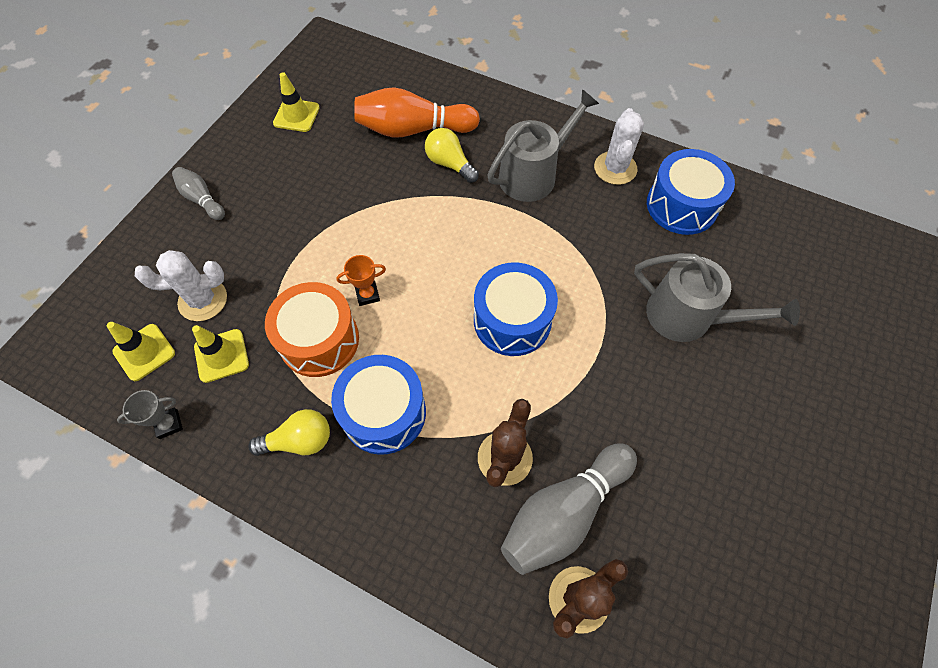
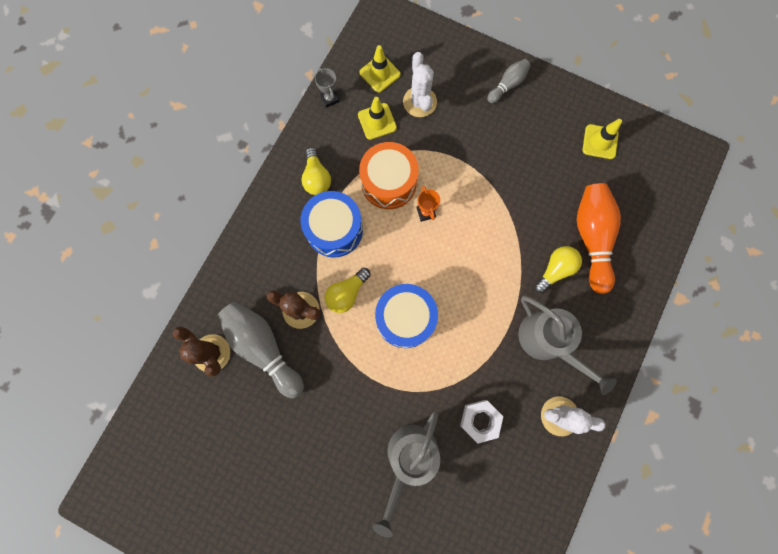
camera: 90 degrees right, 15 degrees up
(479, 394) = (347, 293): none -> yellow light bulb
(630, 242) = (480, 420): none -> white nut
(681, 205) = (520, 472): blue drum -> none

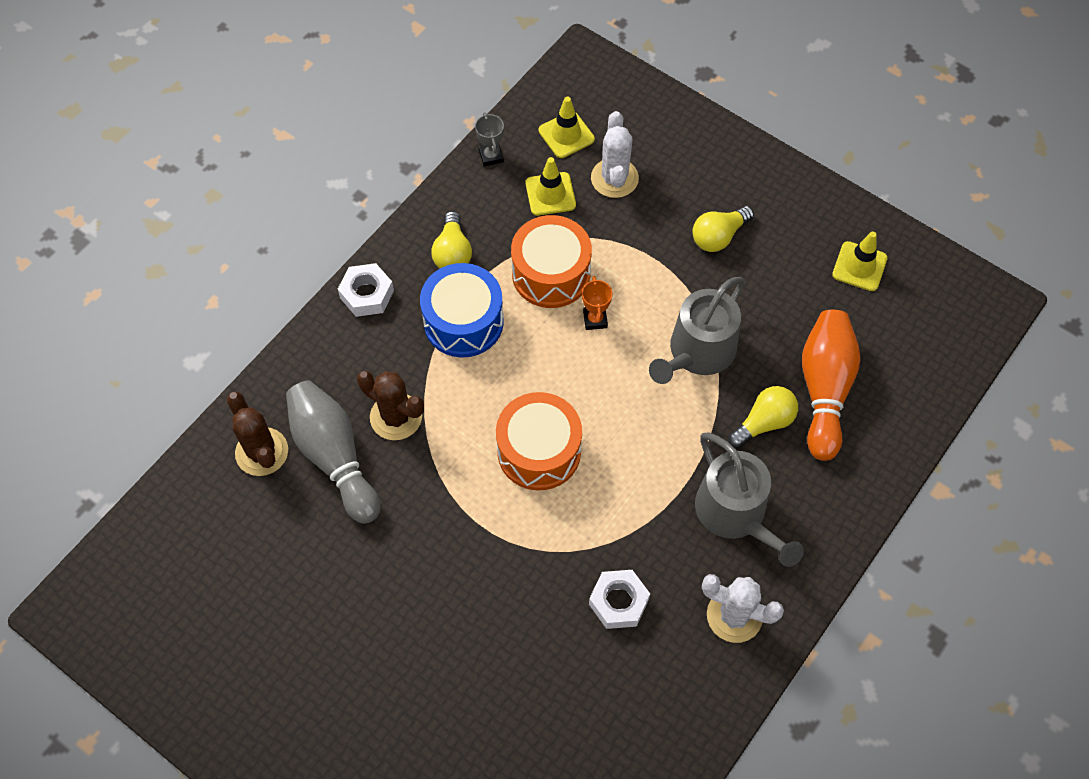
camera: 10 degrees right, 15 degrees down
(262, 220) = (367, 294): none -> white nut
(347, 293) = (464, 406): yellow light bulb -> yellow light bulb (718, 236)
(405, 318) = (539, 451): blue drum -> orange drum
(409, 458) = (508, 635): grey watering can -> grey watering can (697, 352)
(507, 85) = (741, 175): grey bowling pin -> none

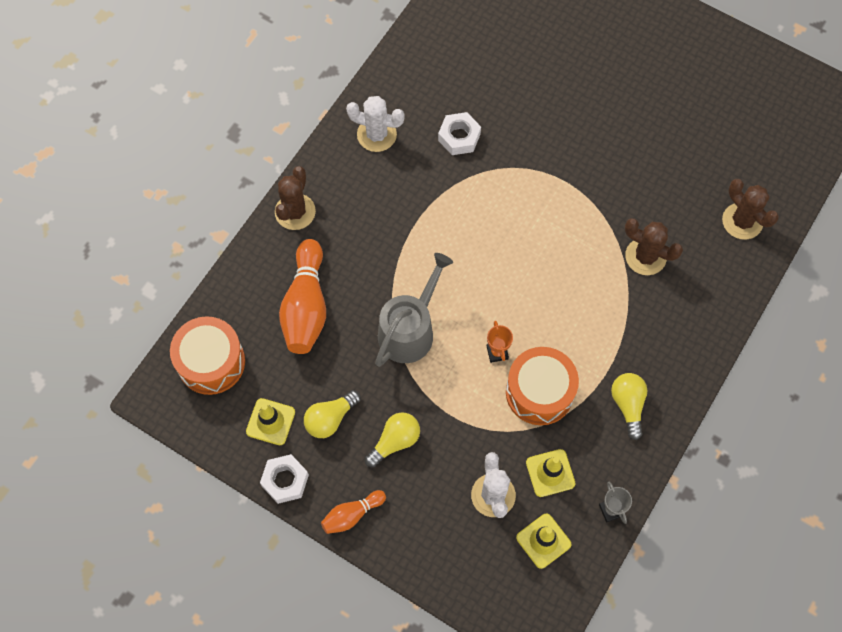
camera: 175 degrees right, 5 degrees up
(334, 457) = (685, 222): grey bowling pin -> none
(367, 294) = (693, 359): white nut -> white nut (285, 480)
(463, 322) = (607, 341): blue drum -> none
(539, 451) = (529, 239): orange drum -> orange drum (211, 362)
(736, 514) = (376, 204): grey watering can -> none
(764, 422) = (355, 275): yellow light bulb -> yellow light bulb (330, 419)
(766, 172) = (352, 515): none -> orange bowling pin
(844, 512) = (295, 212): none -> brown cactus

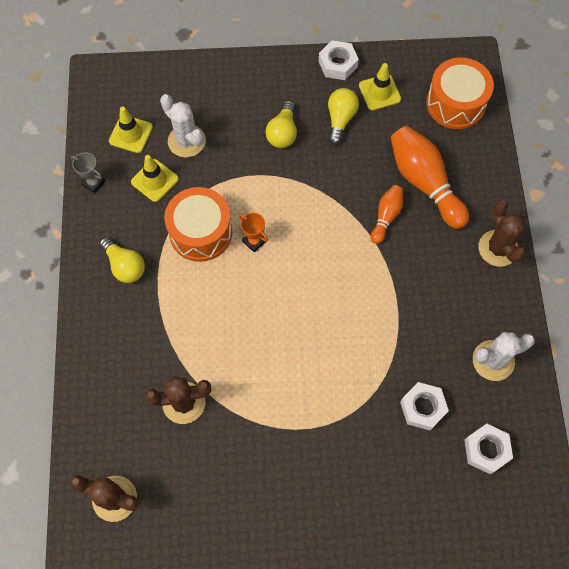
camera: 145 degrees right, 0 degrees up
(352, 515) = (276, 71): orange bowling pin -> orange bowling pin (386, 217)
(409, 330) = (333, 215): grey watering can -> none
(435, 82) = (486, 450): none -> white nut

